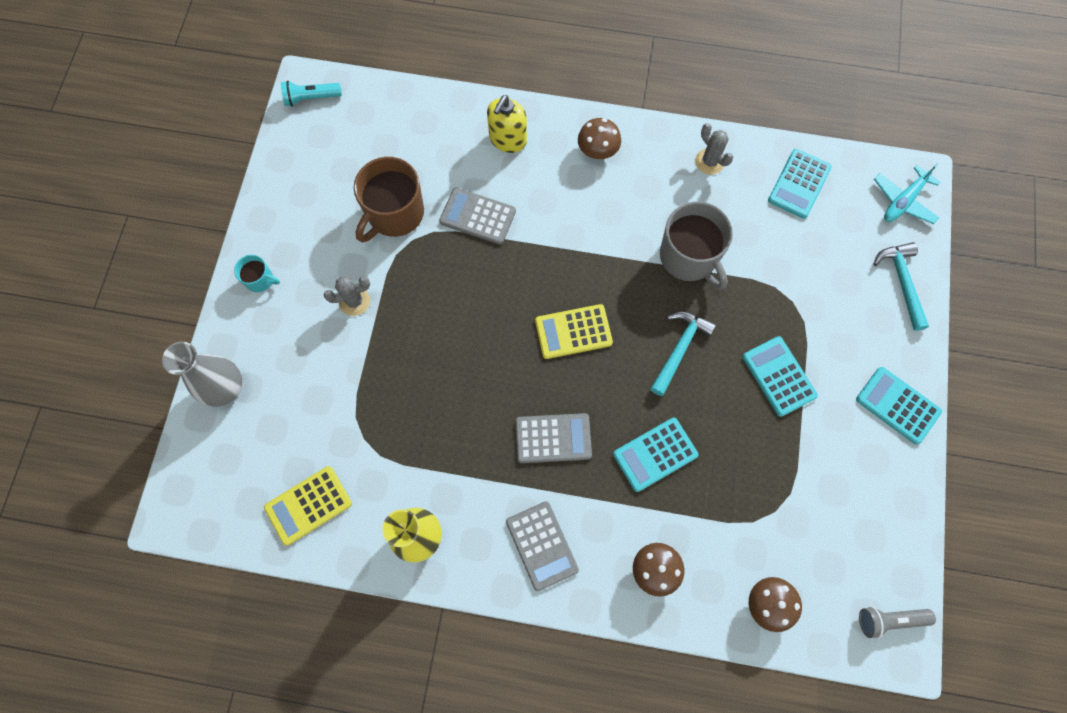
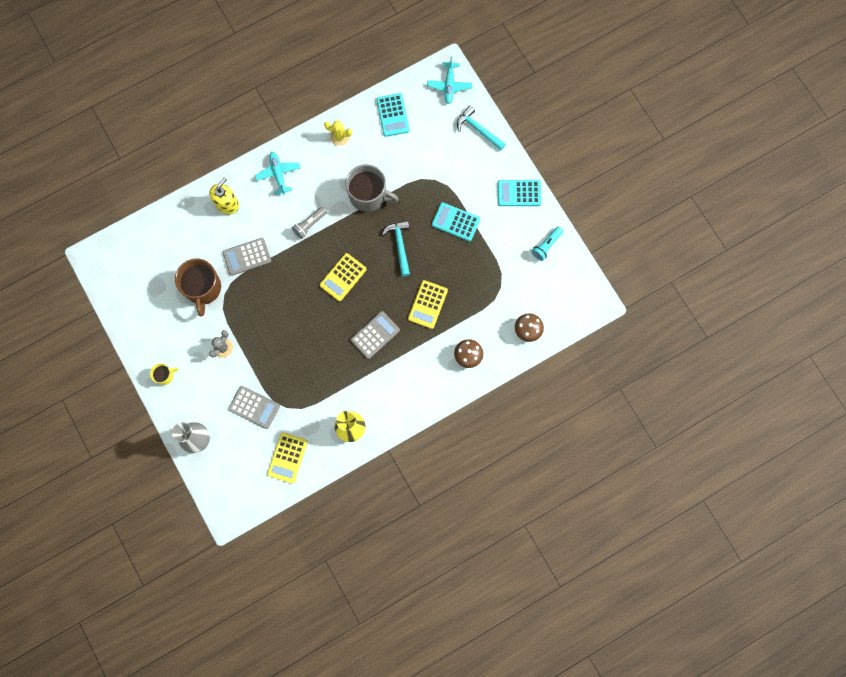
camera: 40 degrees left, 5 degrees up
(260, 280) = (165, 375): turquoise mug -> yellow mug
(311, 98) = (102, 262): turquoise flashlight -> turquoise flashlight (546, 246)
(507, 139) = (227, 204): yellow soap dispenser -> yellow soap dispenser turned 135 degrees counterclockwise
(542, 545) = (409, 386): grey calculator -> grey calculator (254, 407)
(598, 150) = (278, 174): brown mushroom -> turquoise plane
(655, 454) = (428, 304): turquoise calculator -> yellow calculator
(709, 161) = (339, 137): grey cactus -> yellow cactus
(889, 620) = (583, 295): grey flashlight -> grey flashlight (309, 225)

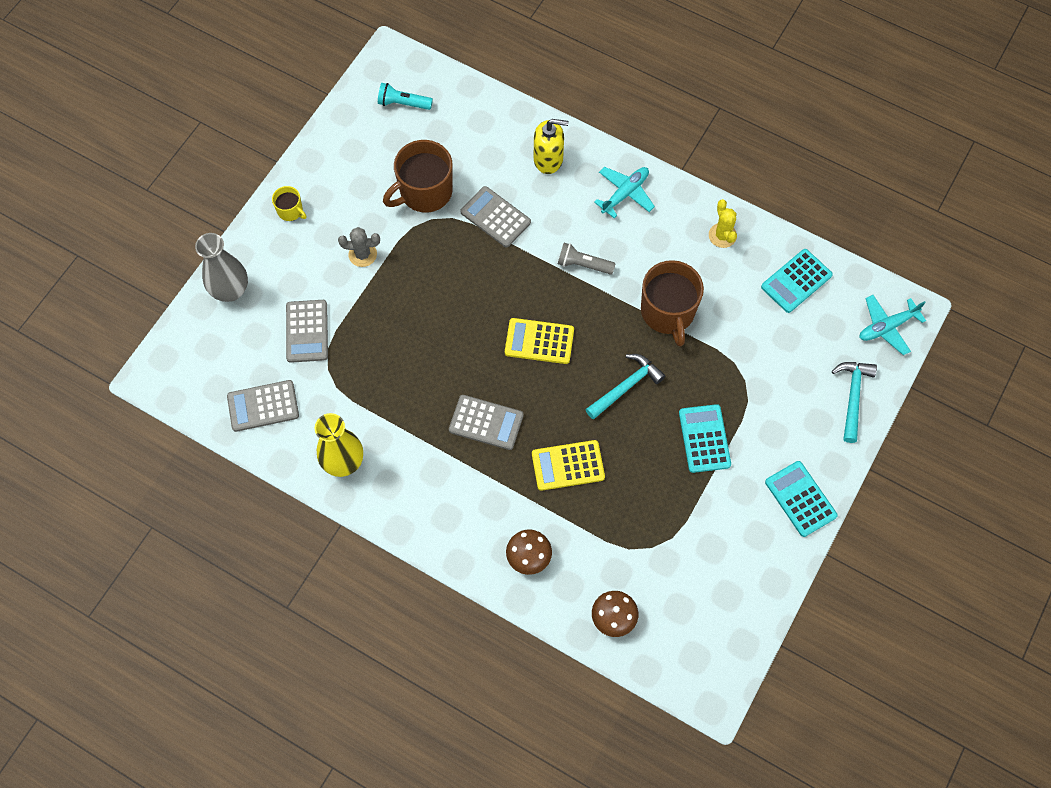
camera: 60 degrees right, 10 degrees down
(287, 458) = (263, 406): yellow calculator -> grey calculator
(368, 195) = (668, 312): grey mug -> brown mug
(546, 246) = (750, 577): turquoise flashlight -> turquoise flashlight (403, 103)

